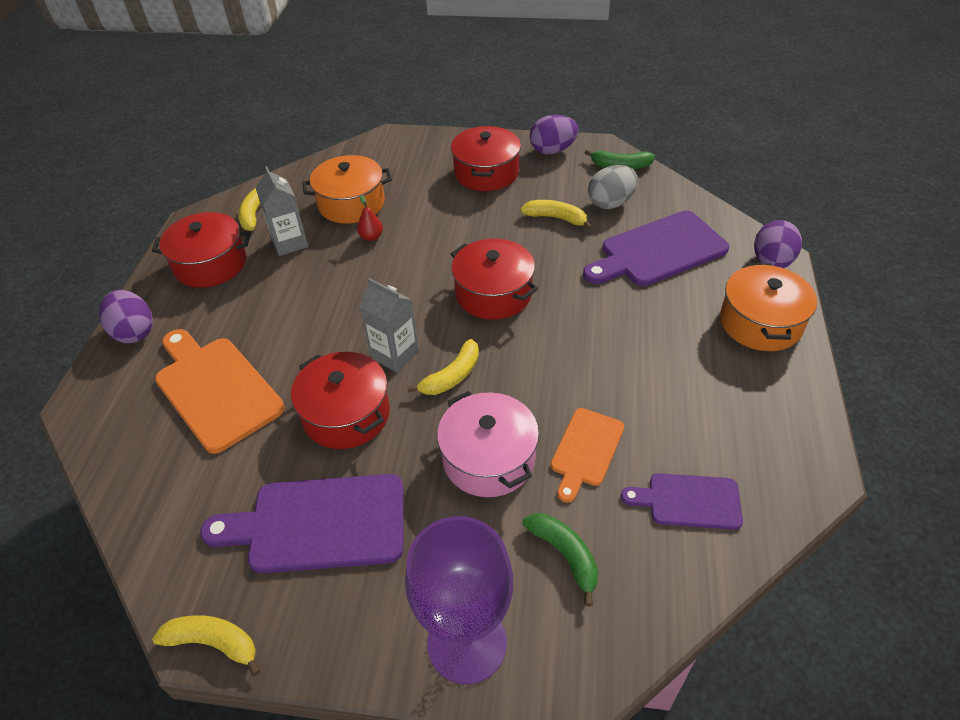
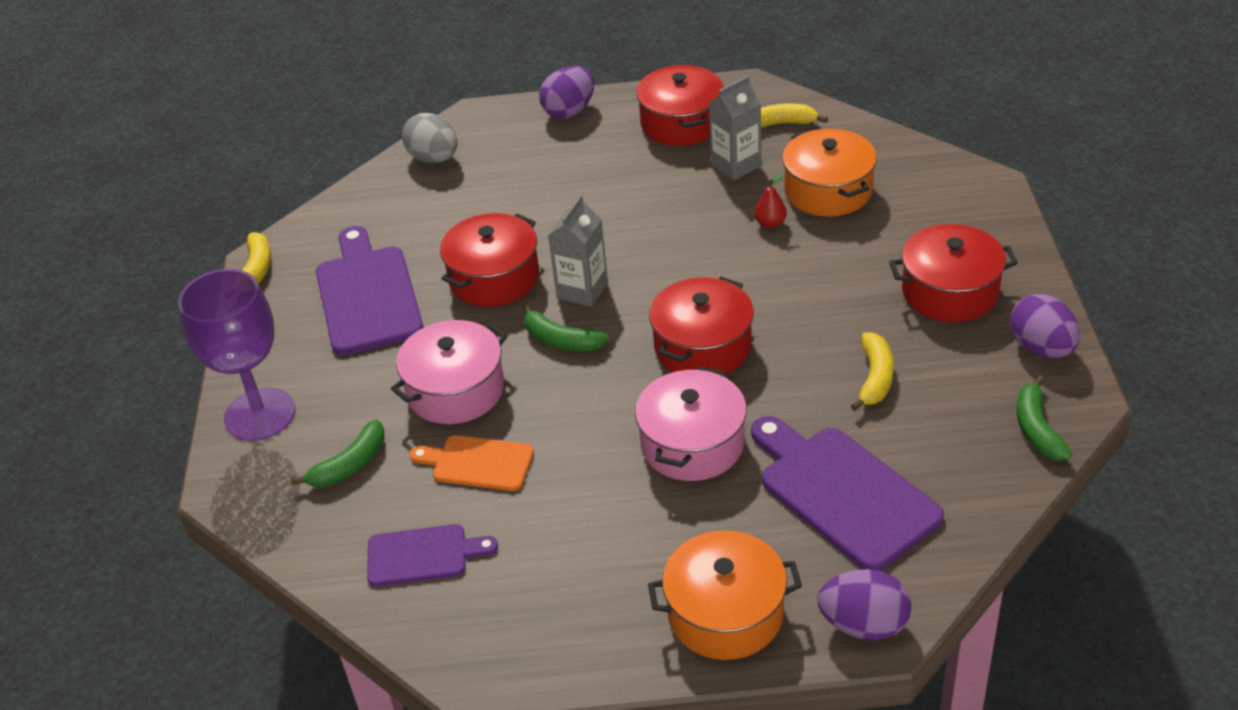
camera: 80 degrees right, 5 degrees down
(215, 389) = (508, 185): orange cutting board -> none
(452, 376) = (561, 340): yellow banana -> green banana
(596, 315) = (692, 444): none -> pink pot
(611, 203) = (935, 429): grey egg -> grey egg (434, 158)
(688, 501) = (423, 555): purple cutting board -> purple cutting board turned 90 degrees clockwise

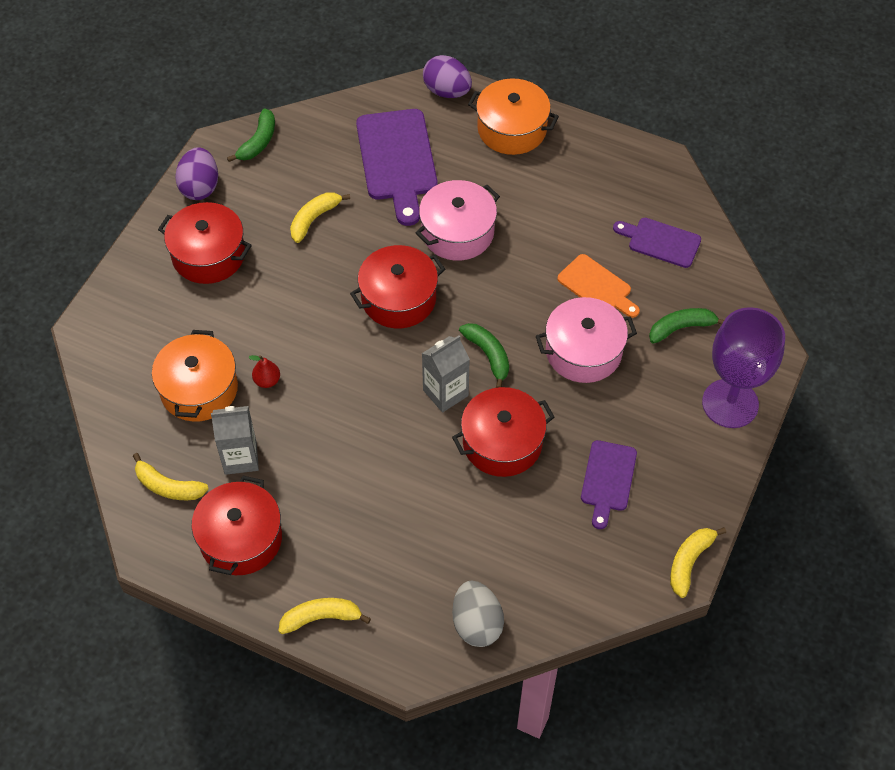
camera: 155 degrees left, 15 degrees up
(367, 295) = (608, 480): purple cutting board -> purple cutting board, size x0.58
(569, 111) = (321, 617): purple egg -> yellow banana

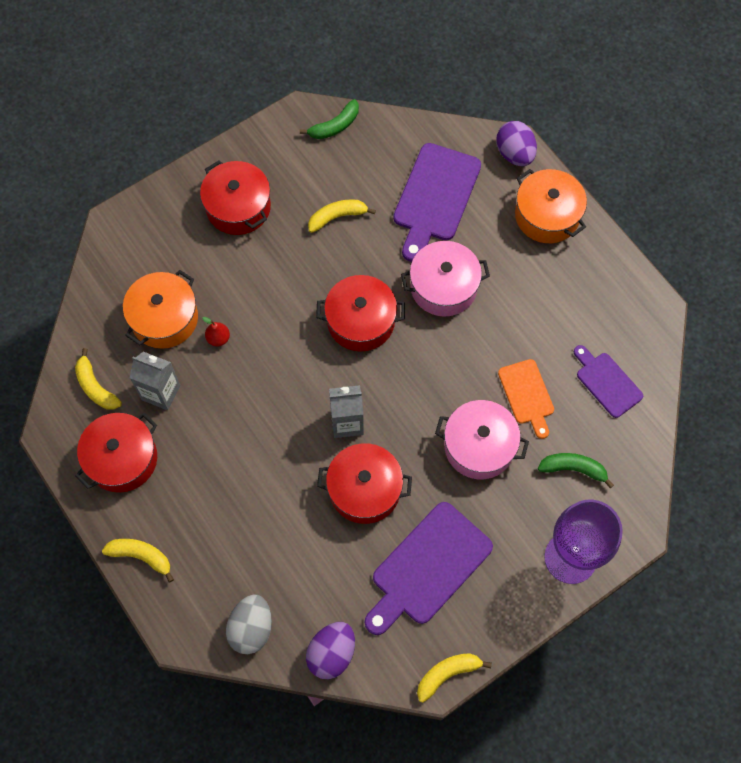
camera: 30 degrees right, 10 degrees up
(200, 187) = (266, 144): purple egg -> purple egg (331, 653)
(488, 355) = (400, 408): green banana -> none
(608, 480) = (427, 568): purple cutting board -> purple cutting board, size x1.71

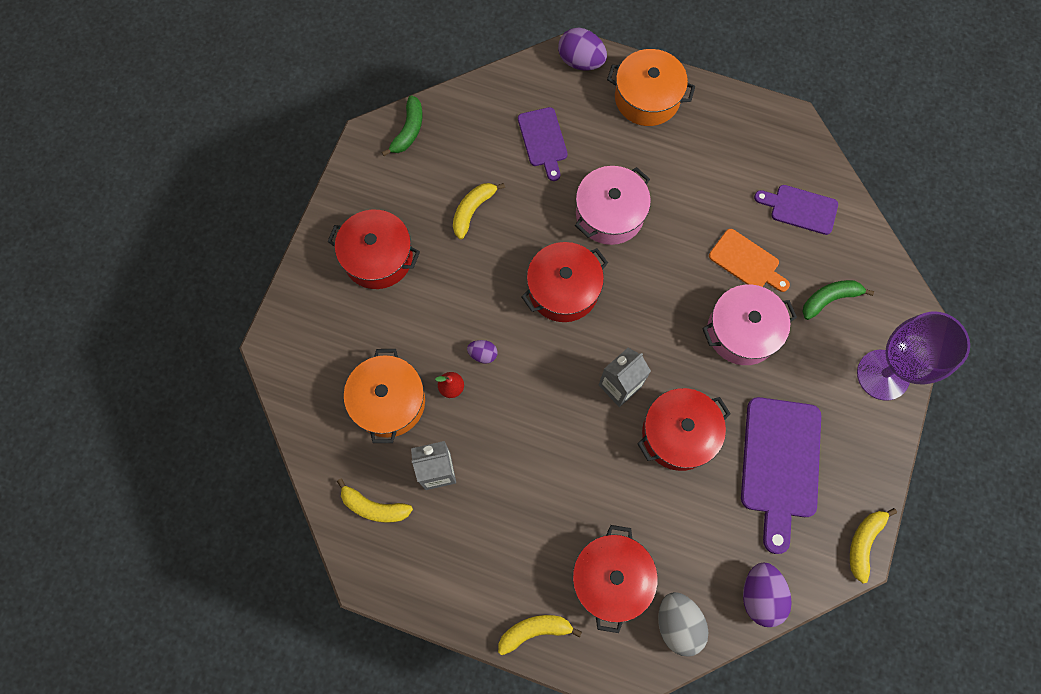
camera: 35 degrees left, 5 degrees up
(122, 459) = (449, 555): red pot -> red pot (611, 578)
(261, 329) = (483, 354): none -> purple egg
(435, 197) = (543, 140): purple cutting board -> purple cutting board, size x0.58

